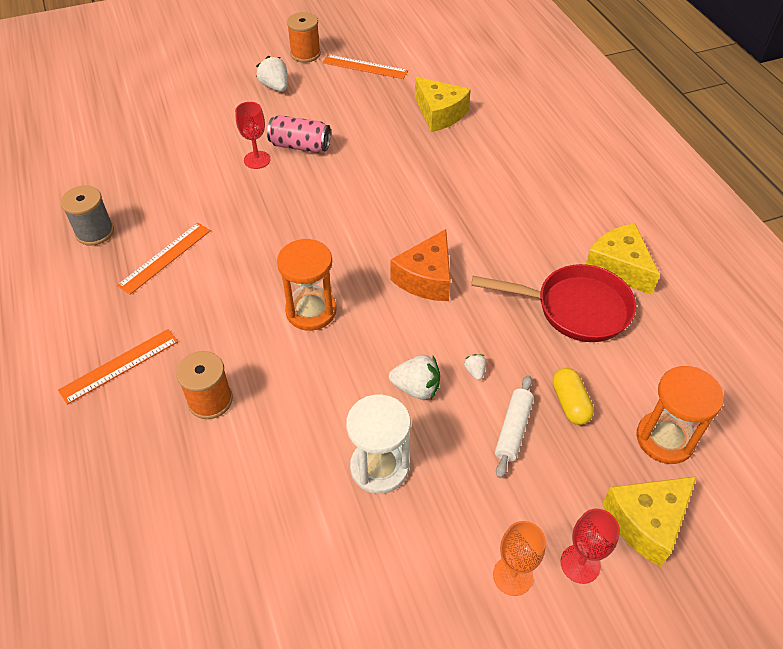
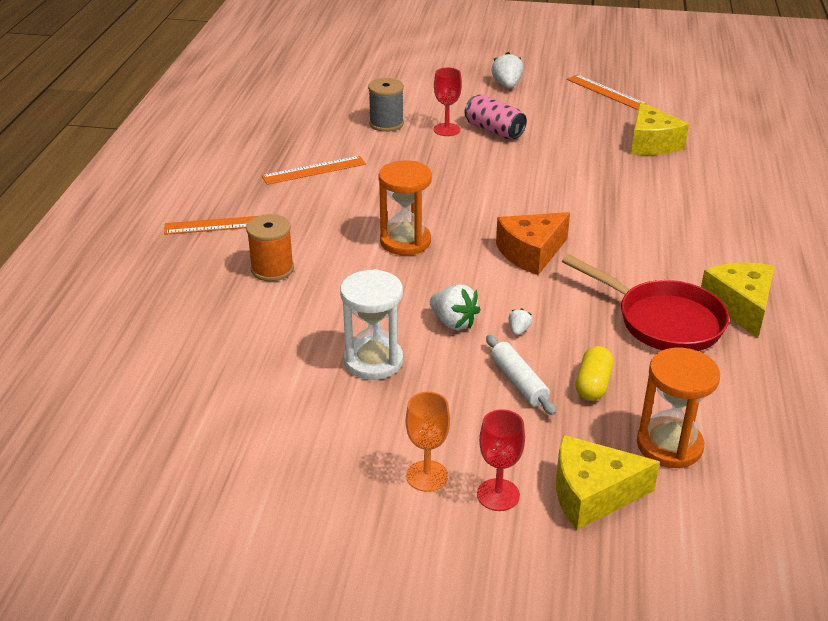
camera: 30 degrees right, 15 degrees down
(95, 232) = (273, 138): grey spool -> grey spool (386, 124)
(305, 54) = (555, 69): orange spool -> none
(513, 430) = (518, 382): white rolling pin -> white rolling pin turned 75 degrees counterclockwise

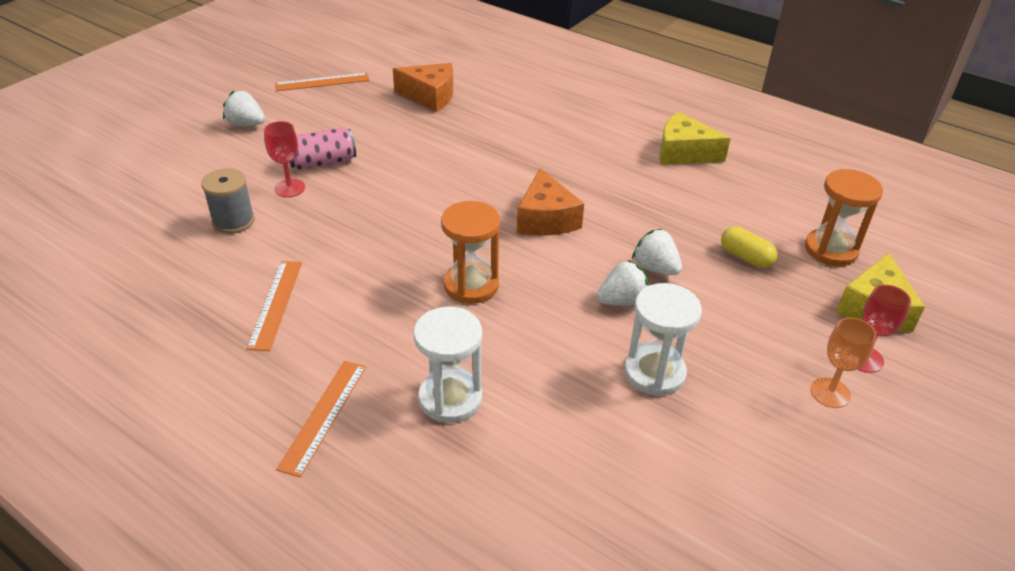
camera: 65 degrees left, 5 degrees up
(272, 269) = (450, 398): orange spool -> white hourglass
(518, 330) = (655, 268): white strawberry -> white strawberry, size x1.92
(518, 382) = (725, 294): white rolling pin -> none
(651, 143) = (430, 96): yellow cheese -> orange cheese
(662, 321) = (682, 192): red pan -> none

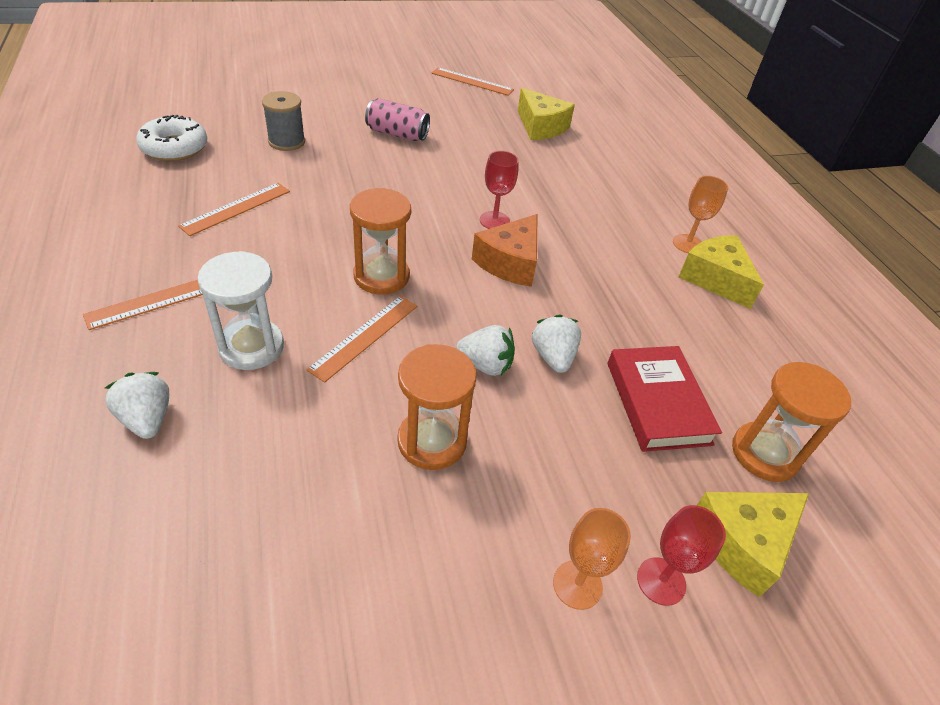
camera: 35 degrees right, 5 degrees up
(131, 285) = (174, 148): none -> white donut
(246, 124) = (381, 85): white strawberry -> white strawberry (147, 419)
(289, 188) = (351, 139): red goblet -> red goblet (494, 221)
(430, 96) = (541, 127): orange cheese -> yellow cheese
(519, 336) = (364, 336): none -> orange ruler
(639, 137) = (687, 244): none -> orange goblet
(654, 373) = (432, 441): white hourglass -> orange hourglass
(746, 257) = (657, 402): yellow capsule -> red book

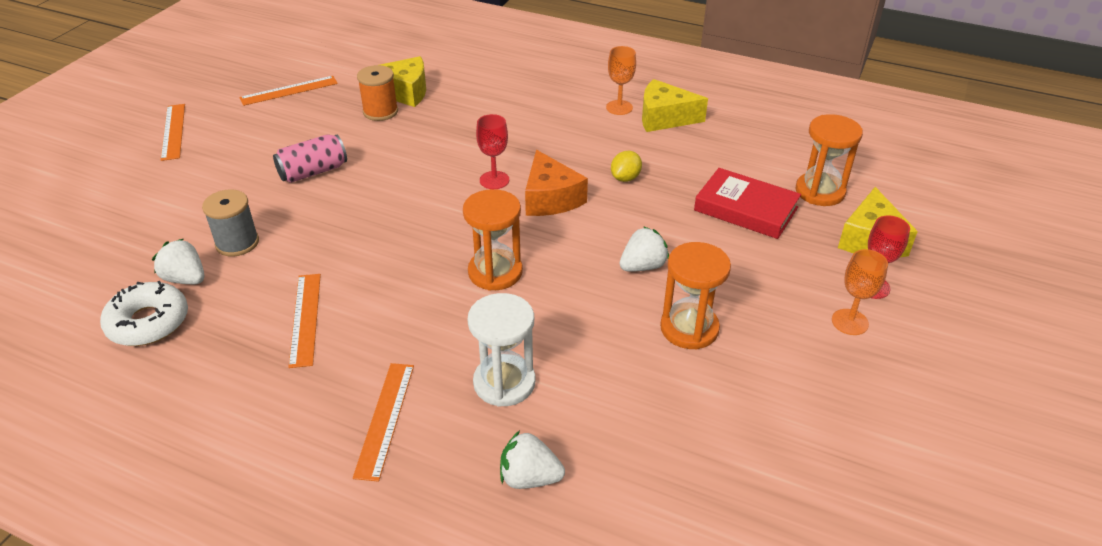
camera: 45 degrees left, 5 degrees down
(364, 336) = (554, 313): orange ruler -> orange ruler (173, 131)
(503, 128) = (380, 111): none -> orange spool
(553, 357) = (665, 231): white strawberry -> white strawberry (185, 279)
(595, 295) = (625, 178): none -> yellow lemon

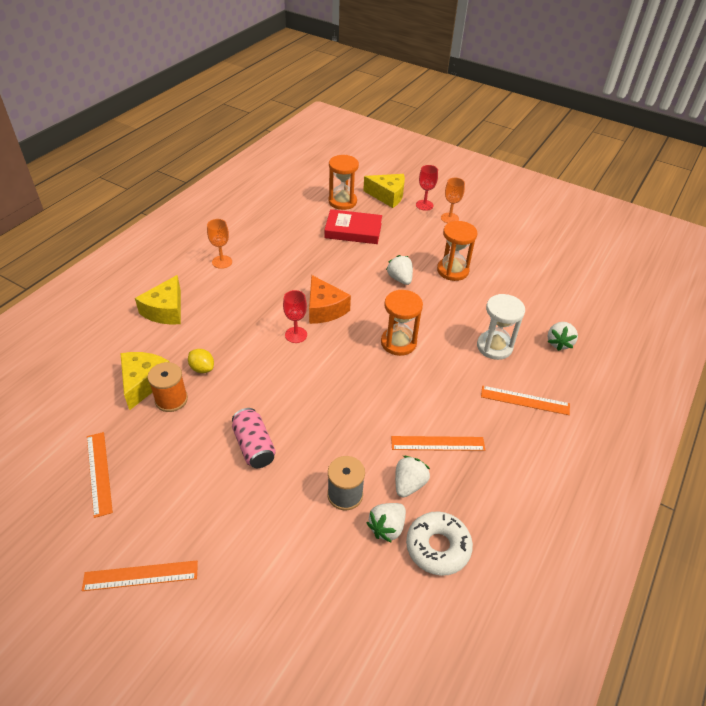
camera: 85 degrees left, 5 degrees up
(243, 294) = (409, 484): none -> white strawberry
(550, 198) = (324, 309): orange cheese -> orange cheese turned 75 degrees clockwise
(625, 178) = (310, 272): yellow lemon -> yellow lemon (202, 368)
(664, 118) = (244, 244): yellow cheese -> yellow cheese (165, 310)
(745, 209) = (353, 231): red book -> red book turned 60 degrees clockwise

